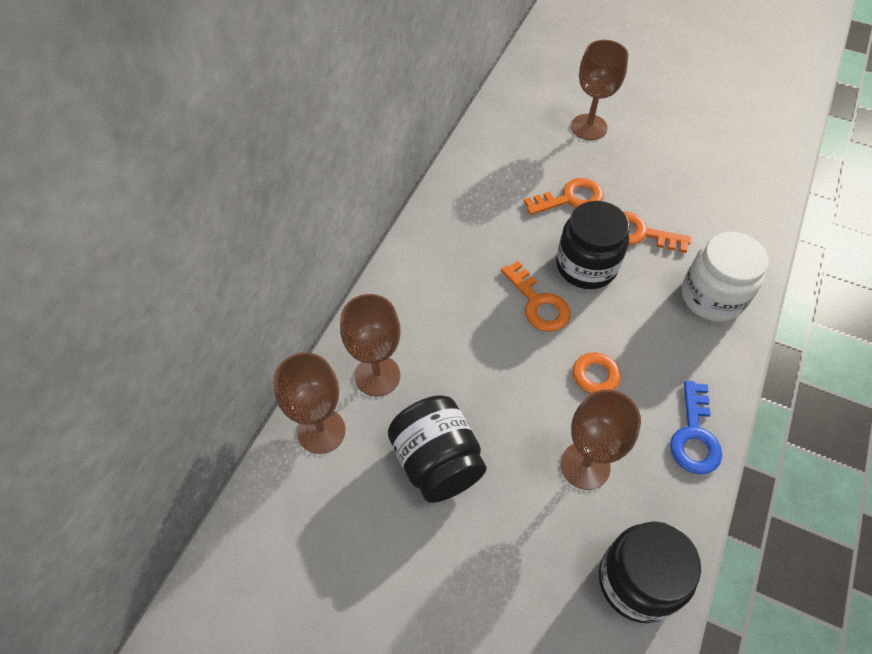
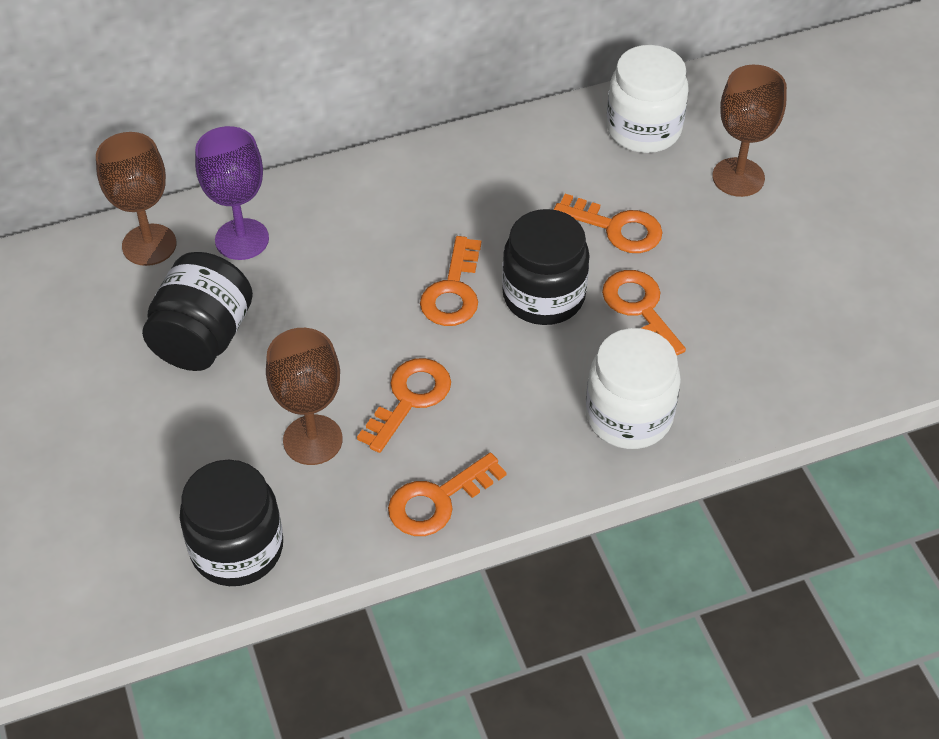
camera: 45 degrees right, 5 degrees down
(377, 375) = (242, 239): brown goblet -> purple goblet
(512, 135) = (643, 129): none -> white jar
(694, 436) = (437, 500): blue key -> orange key

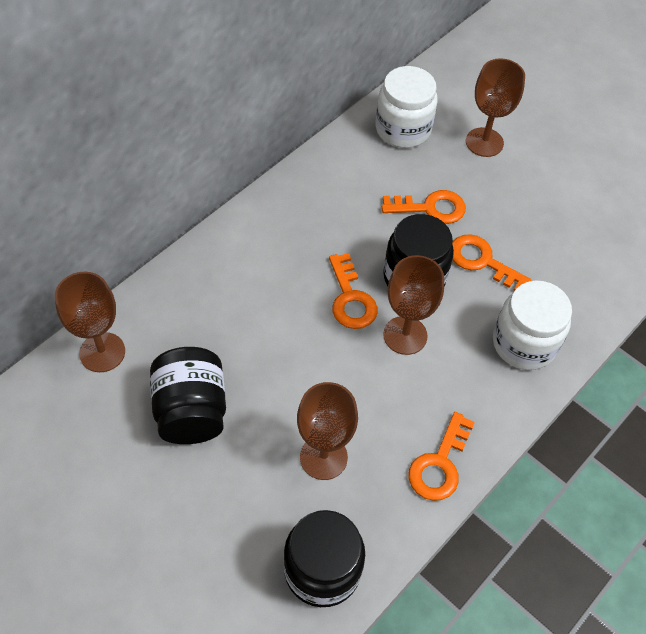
camera: 30 degrees left, 5 degrees up
(242, 239) = (172, 319): purple goblet -> none
(409, 399) = (372, 394): orange key -> none
(490, 353) = (405, 335): none -> brown goblet

